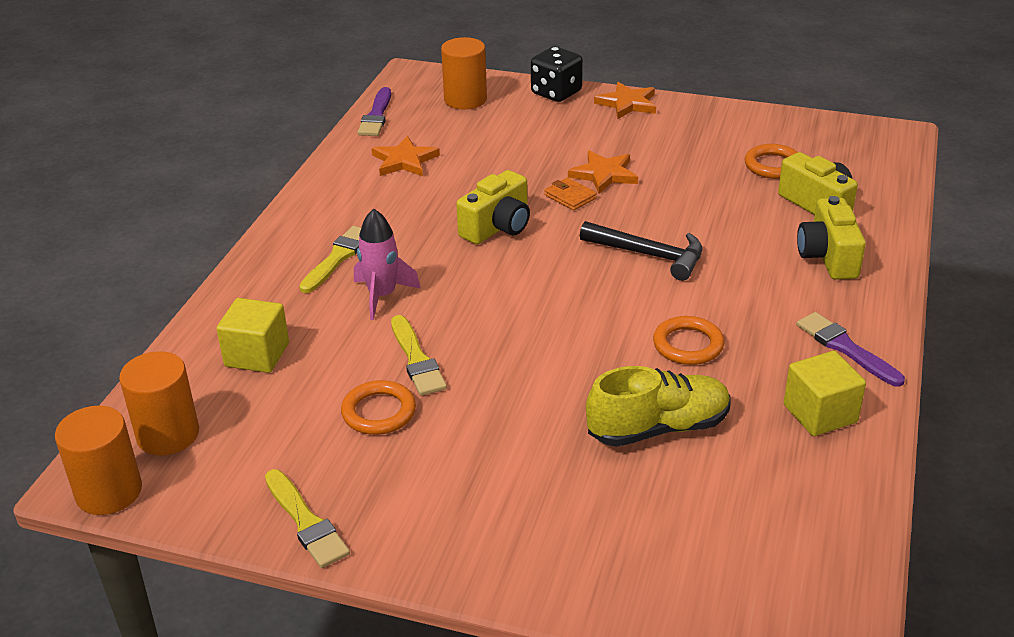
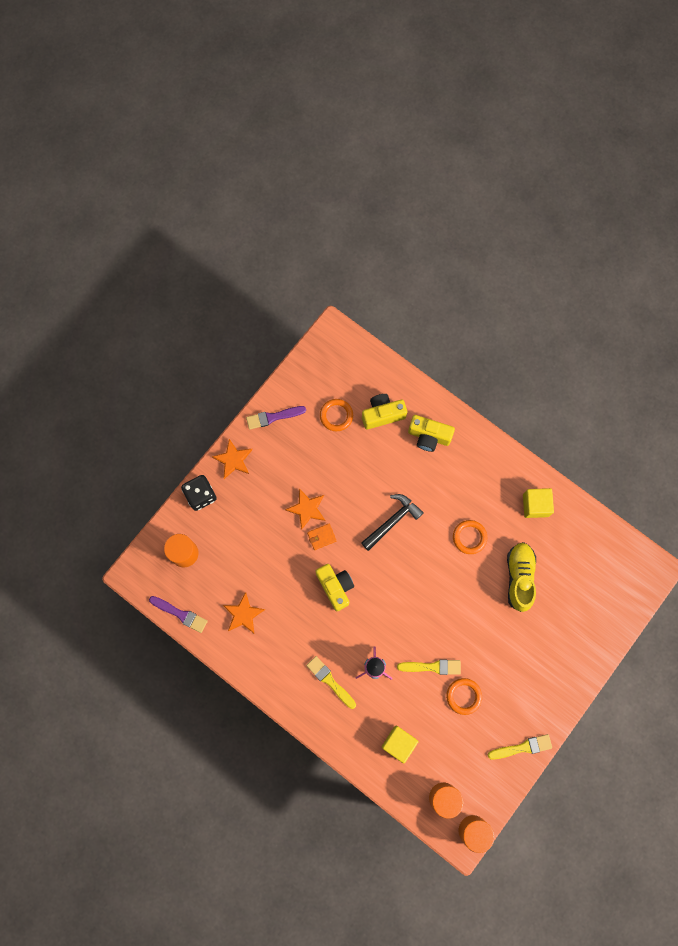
camera: 70 degrees left, 40 degrees up
(845, 348) = (498, 469): purple brush -> purple brush (273, 417)

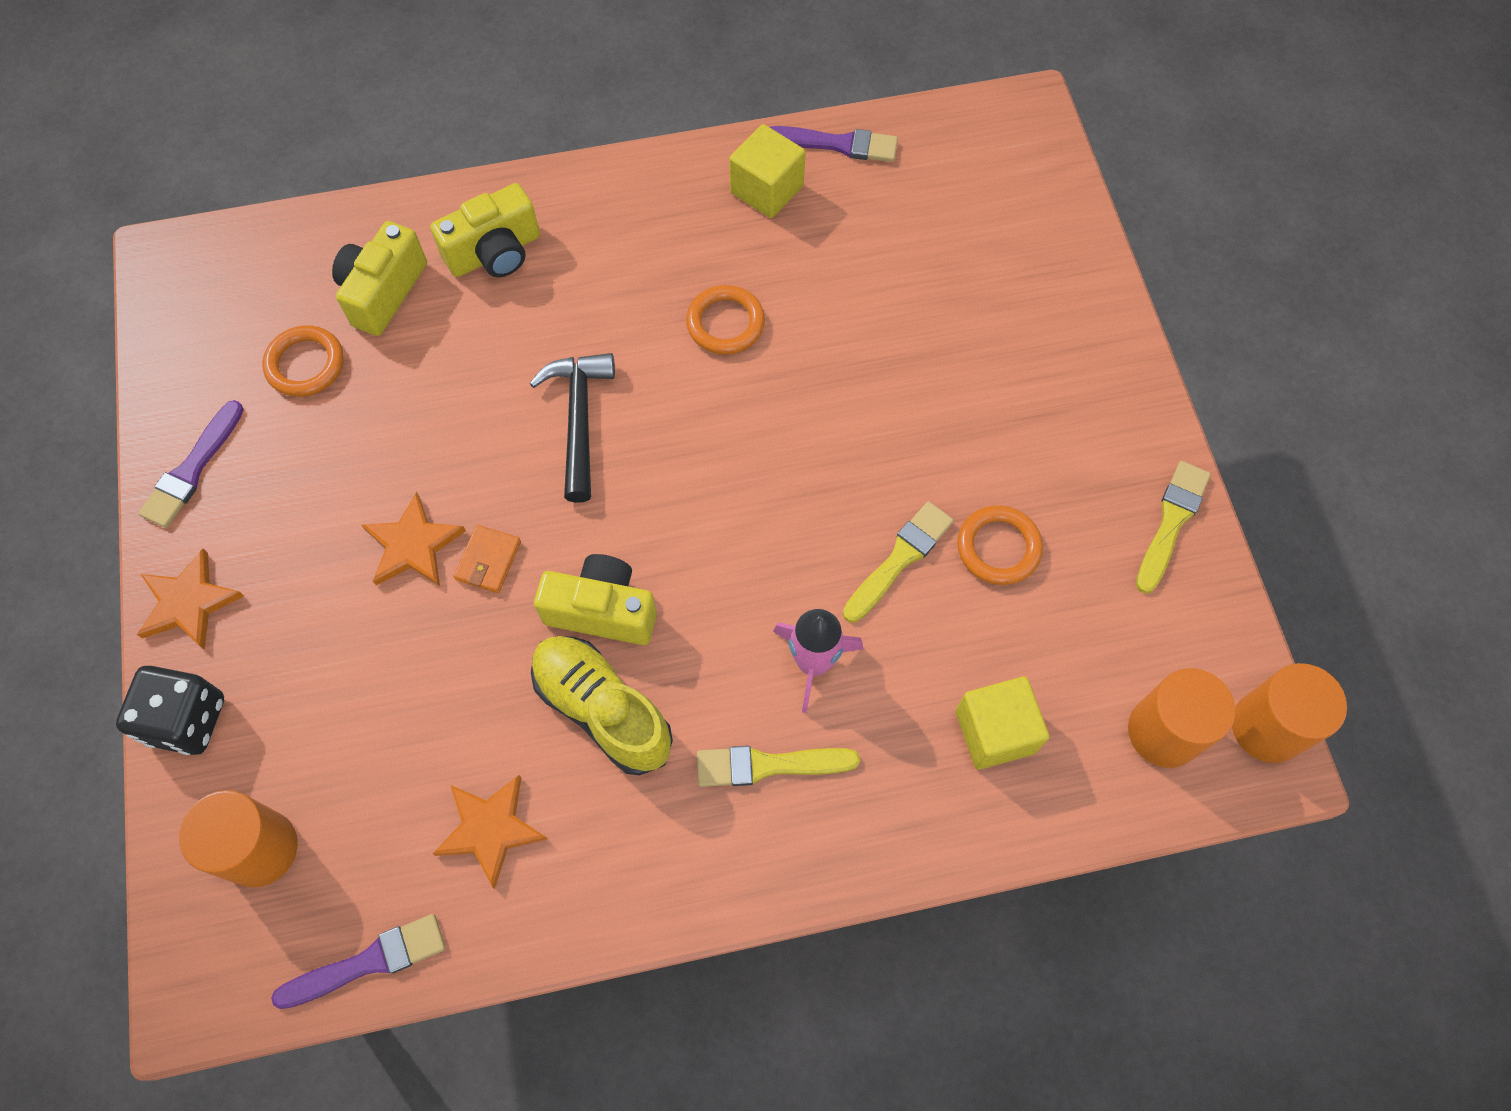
camera: 50 degrees left, 10 degrees down
(519, 577) = (865, 301): yellow shoe -> yellow shoe (603, 710)
(577, 514) = (838, 144): none -> purple brush

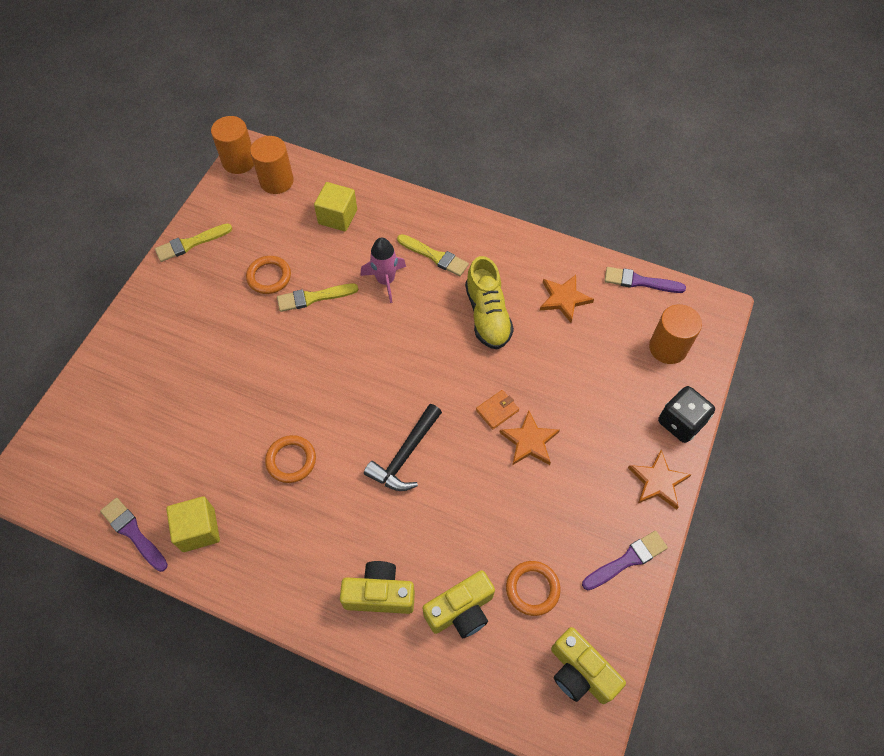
camera: 145 degrees left, 5 degrees down
(602, 611) = (459, 355): yellow camera -> yellow camera (580, 672)

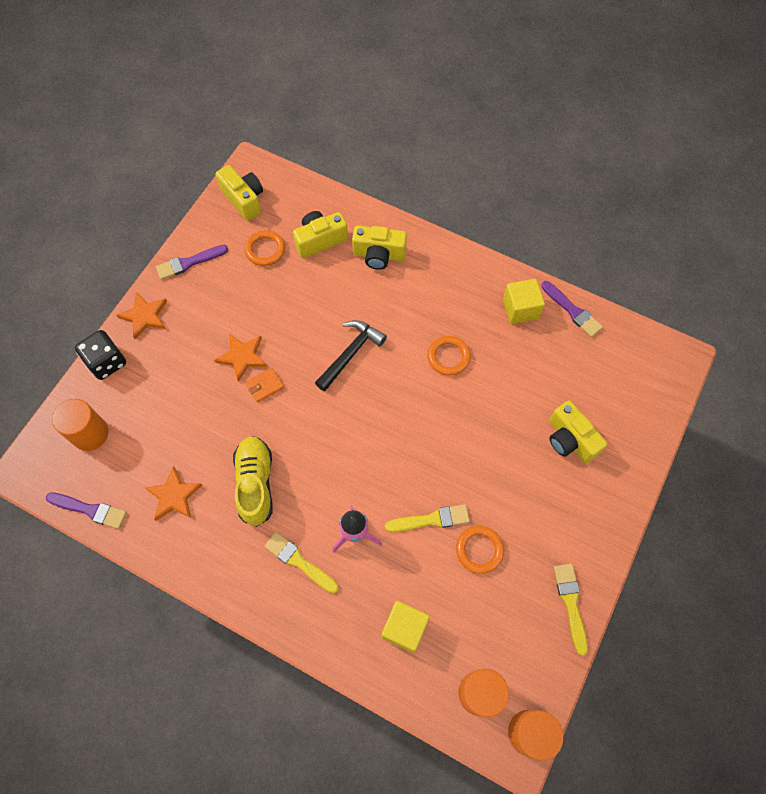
camera: 175 degrees left, 5 degrees up
(165, 380) = (570, 439): none -> yellow camera
(190, 243) = (571, 603): yellow brush -> yellow brush turned 75 degrees counterclockwise

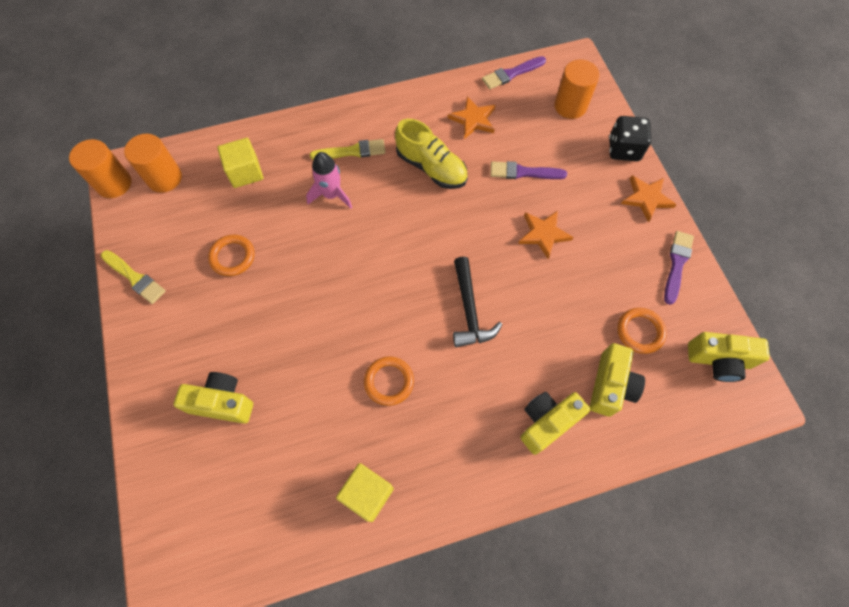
camera: 135 degrees right, 0 degrees up
(265, 386) = (502, 229): orange wallet -> none
(431, 519) = (286, 247): yellow brush -> none
(572, 311) = (315, 543): purple brush -> purple brush (523, 172)

